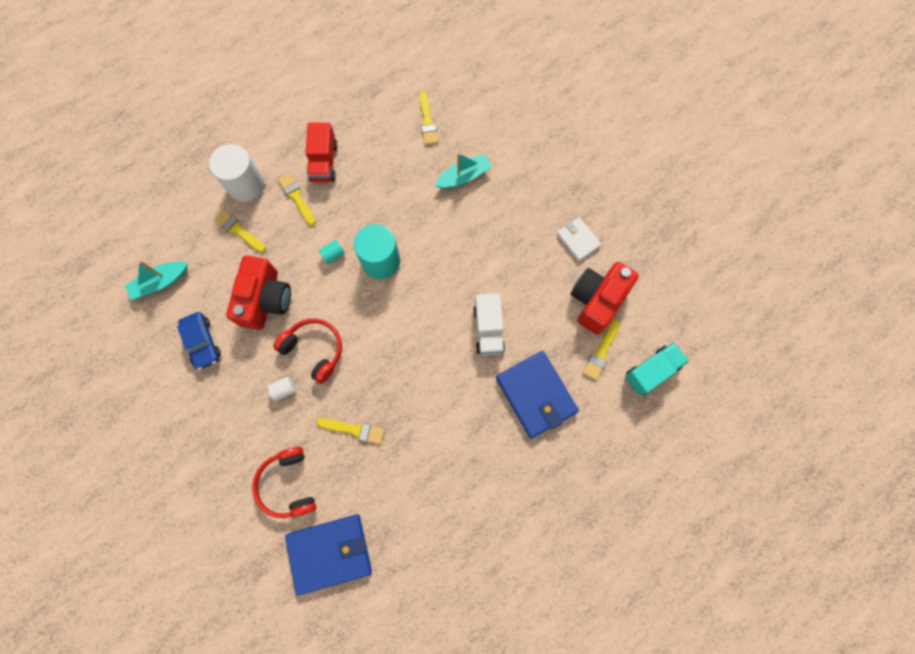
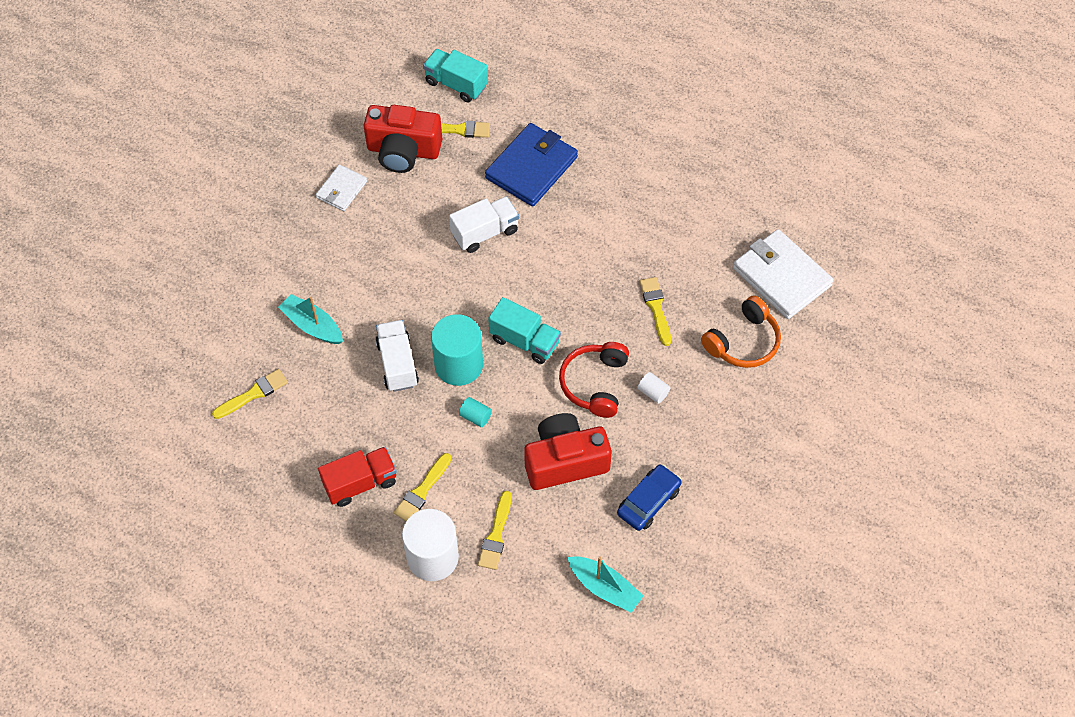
camera: 115 degrees left, 15 degrees down
(288, 484) = (743, 342): red headphones -> orange headphones
(330, 552) = (781, 277): blue wallet -> white wallet
(376, 316) = (524, 341): none -> turquoise truck
(403, 220) = (397, 364): none -> white truck

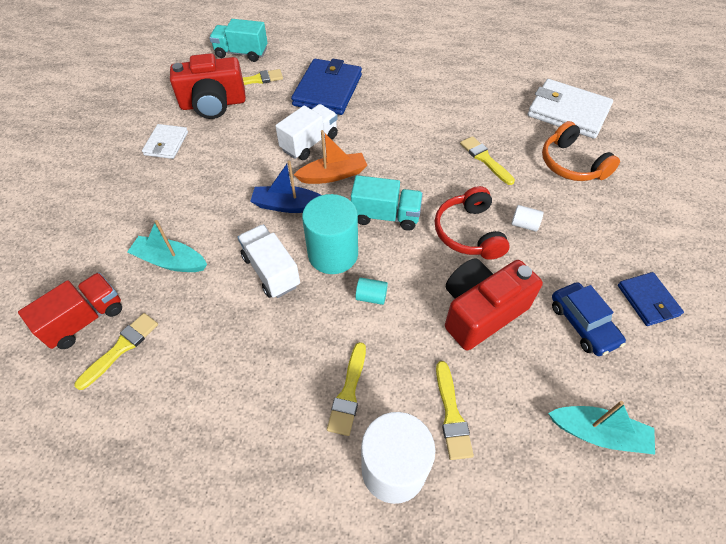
camera: 20 degrees left, 5 degrees down
(360, 483) = (275, 408): red truck -> red truck (85, 319)
(437, 300) = (288, 205): none -> blue boat
(493, 279) = (333, 175): none -> orange boat
(648, 501) = (583, 324): blue car -> blue car turned 135 degrees clockwise
(721, 501) = (648, 300): none -> blue wallet
(743, 342) = (571, 164): orange headphones -> orange headphones turned 120 degrees clockwise

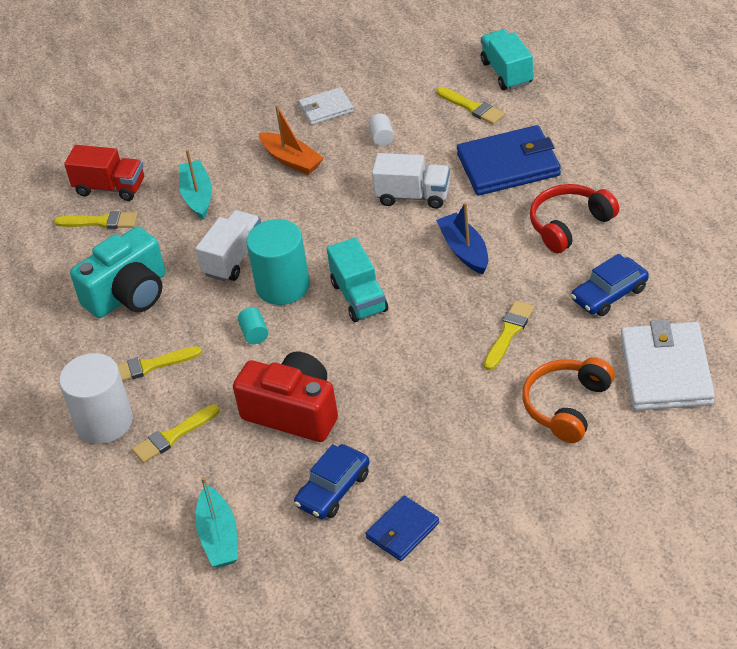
camera: 65 degrees right, 10 degrees down
(213, 104) = (408, 103): red camera -> none
(240, 368) = (129, 294): none -> turquoise camera
(288, 205) = (316, 228): blue boat -> blue boat (464, 250)
(333, 175) = (382, 235): orange boat -> orange boat (291, 160)
(469, 232) = (386, 364): red headphones -> red headphones (569, 225)
(485, 104) = (609, 294): none -> blue car
(524, 224) = (433, 401): white cylinder -> white cylinder (382, 138)

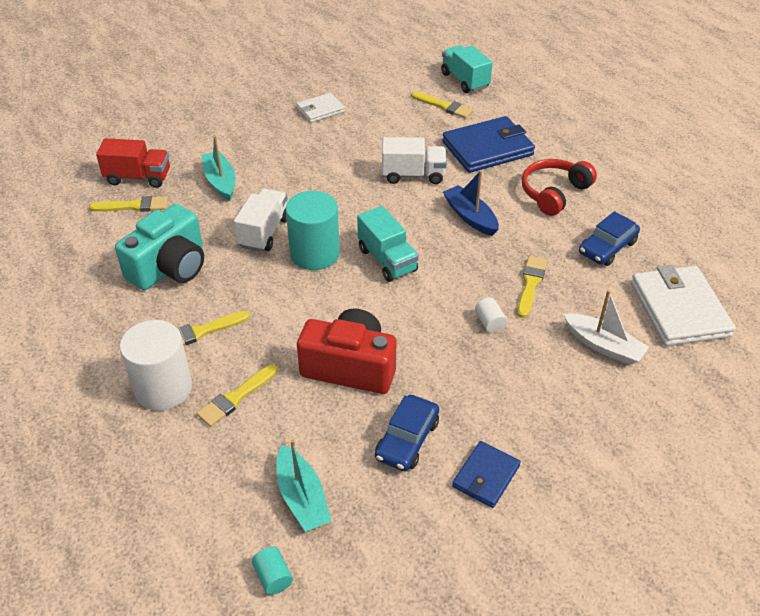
camera: 15 degrees left, 0 degrees up
(254, 333) = (297, 297): turquoise cylinder -> turquoise cylinder (273, 577)
(291, 160) = (299, 150): orange boat -> none
(382, 138) = (374, 131): white cylinder -> white cylinder (490, 323)
(567, 406) = (603, 346): orange headphones -> white boat

